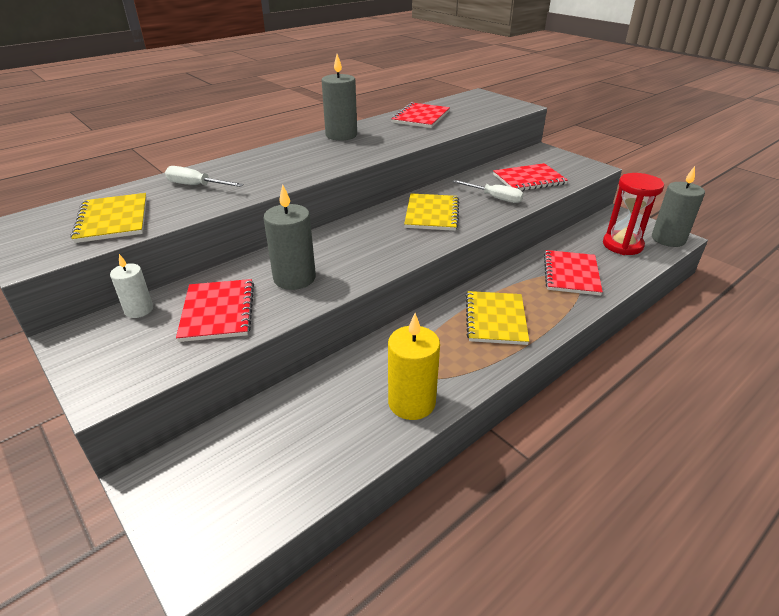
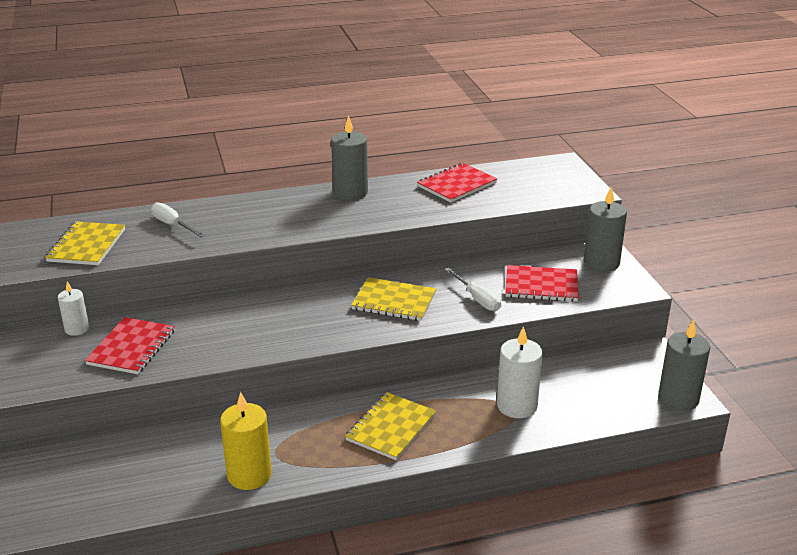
camera: 25 degrees right, 5 degrees down
(294, 278) = (212, 335): grey candle -> grey candle (601, 263)
(432, 214) = (394, 301): yellow notebook -> yellow notebook turned 75 degrees clockwise
(571, 274) = (517, 406): red notebook -> white candle
(622, 245) = (613, 390): red hourglass -> none

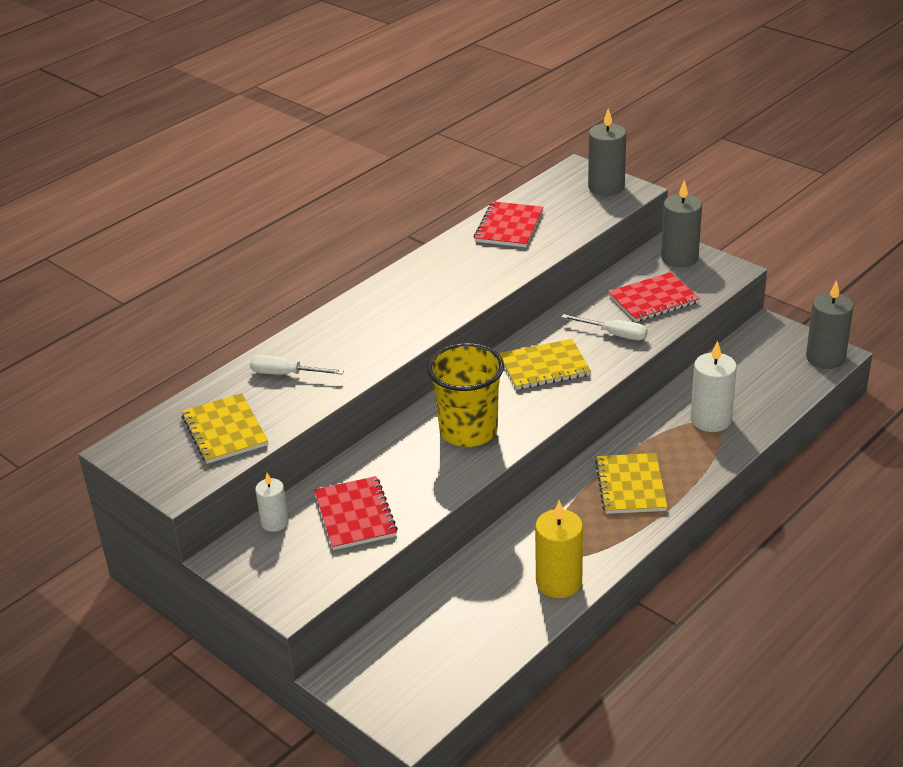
camera: 30 degrees left, 5 degrees up
(281, 324) = (468, 431): none -> yellow cup
(350, 192) = (419, 272): grey candle -> grey candle (606, 187)

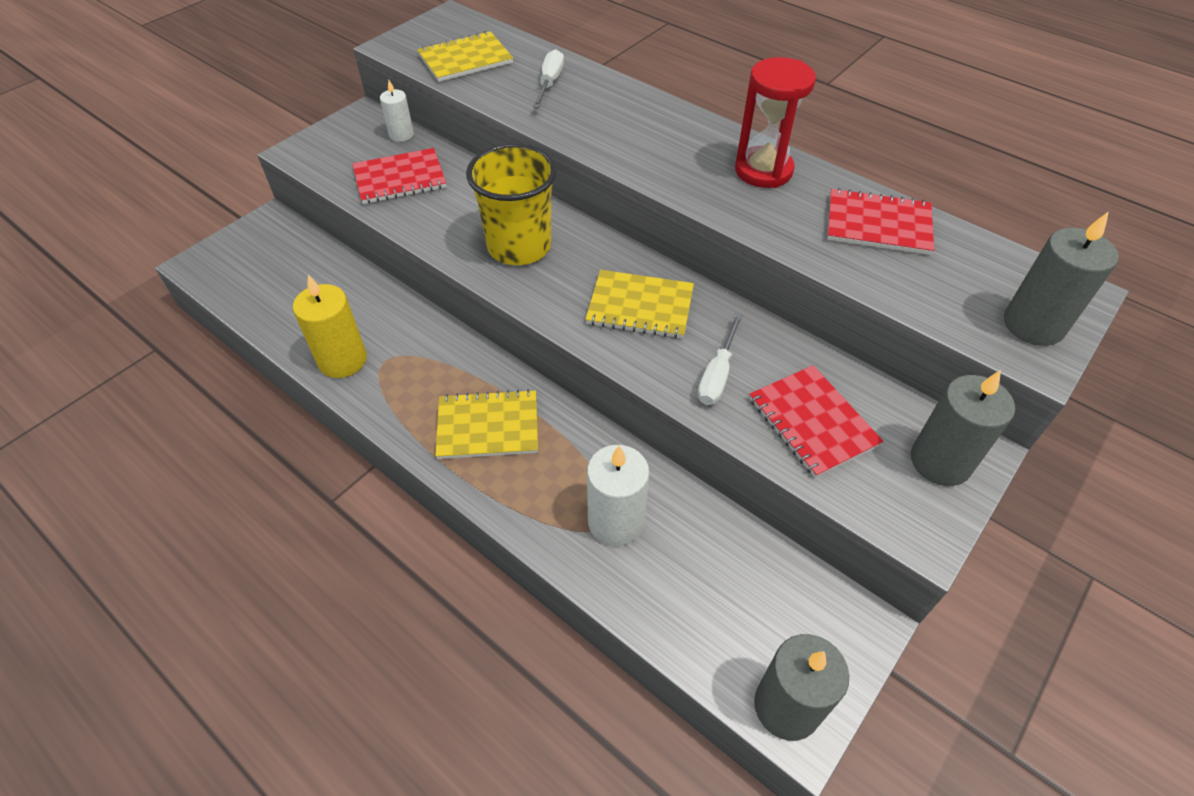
camera: 85 degrees right, 15 degrees up
(441, 267) = (763, 171): none -> red hourglass
(544, 367) = (640, 306): yellow notebook -> yellow notebook turned 60 degrees counterclockwise

